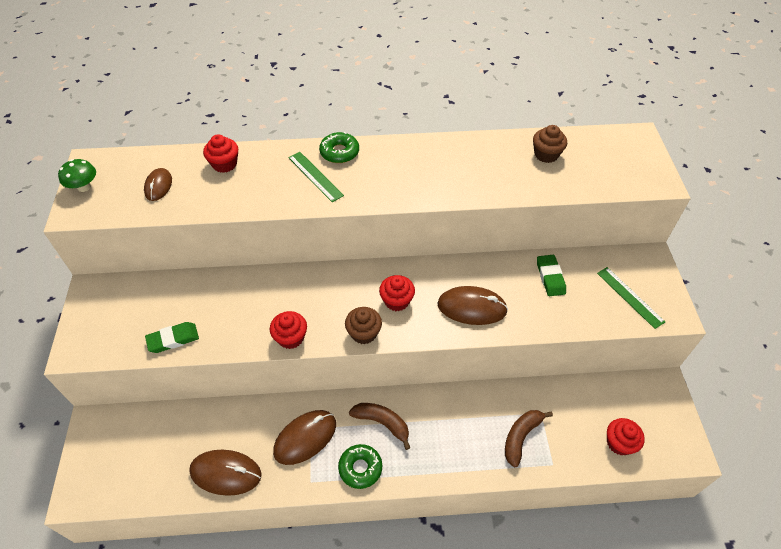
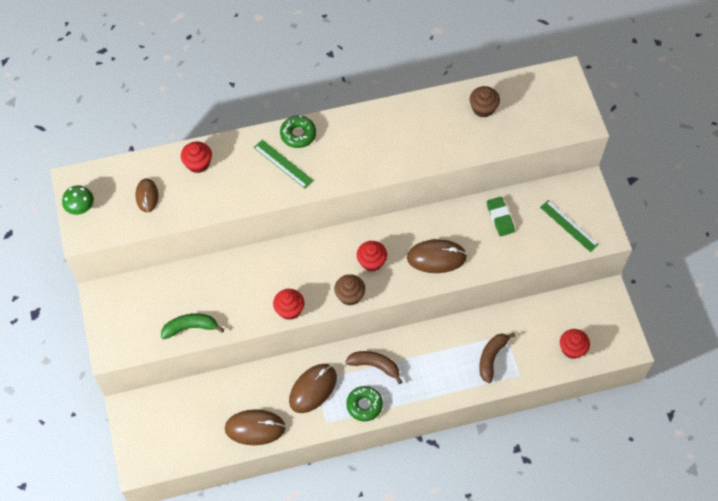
camera: 10 degrees left, 10 degrees up
(173, 339) = (190, 327): green eraser -> green banana

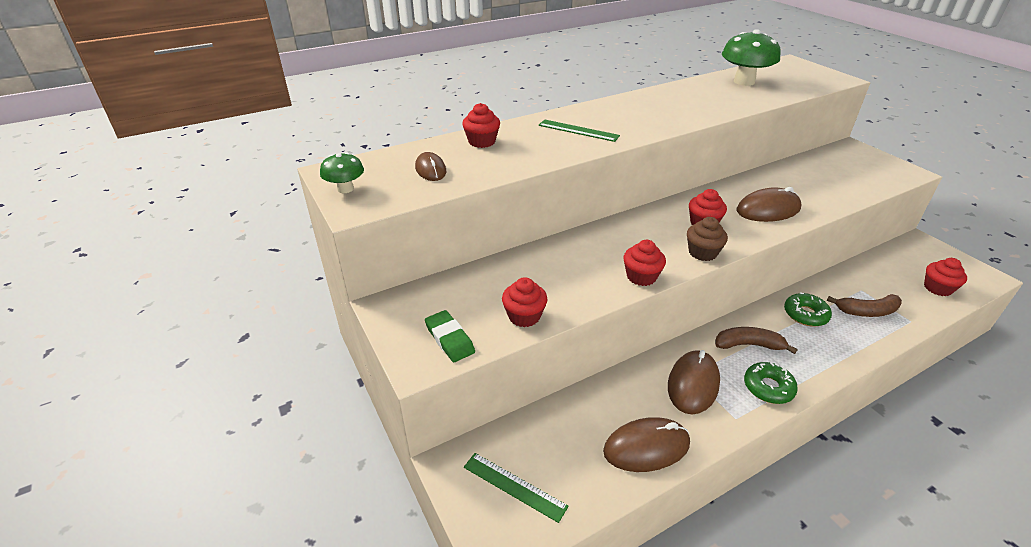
camera: 15 degrees left, 25 degrees down
(190, 327) = (524, 316): green banana -> red cupcake
(298, 134) = (580, 113): green donut -> green donut (805, 314)
(483, 108) = (744, 82): brown cupcake -> green mushroom
(491, 357) = (867, 311): brown banana -> brown banana turned 105 degrees counterclockwise
(500, 218) = (801, 175): green eraser -> green eraser (449, 339)
(568, 226) = (869, 171): green ruler -> green ruler (514, 486)

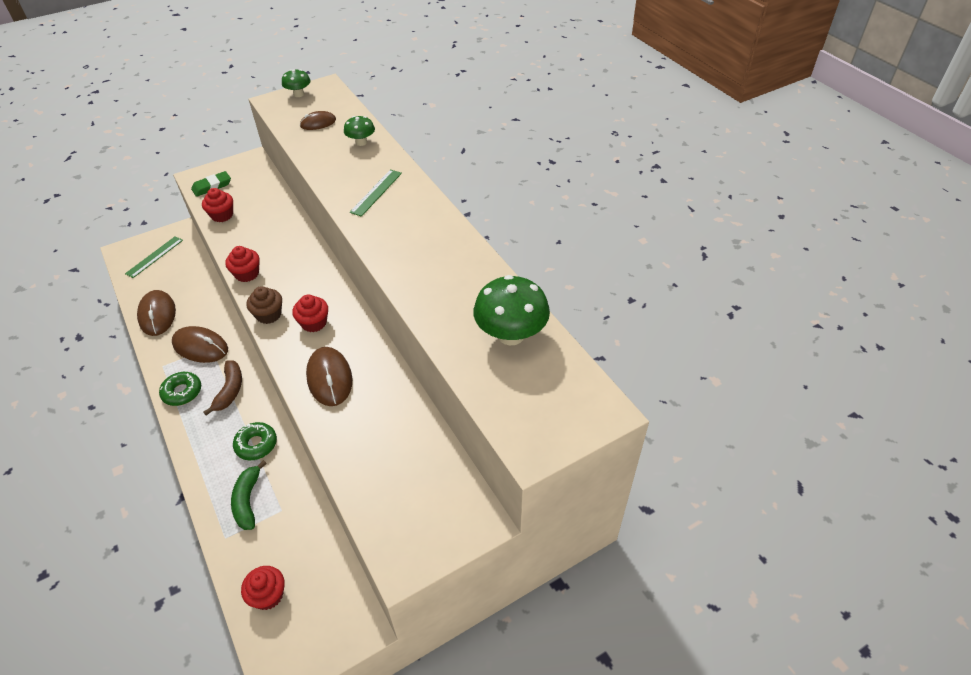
camera: 90 degrees right, 10 degrees up
(482, 142) = (361, 142): red cupcake -> green mushroom
(867, 311) = (248, 501): brown banana -> green banana

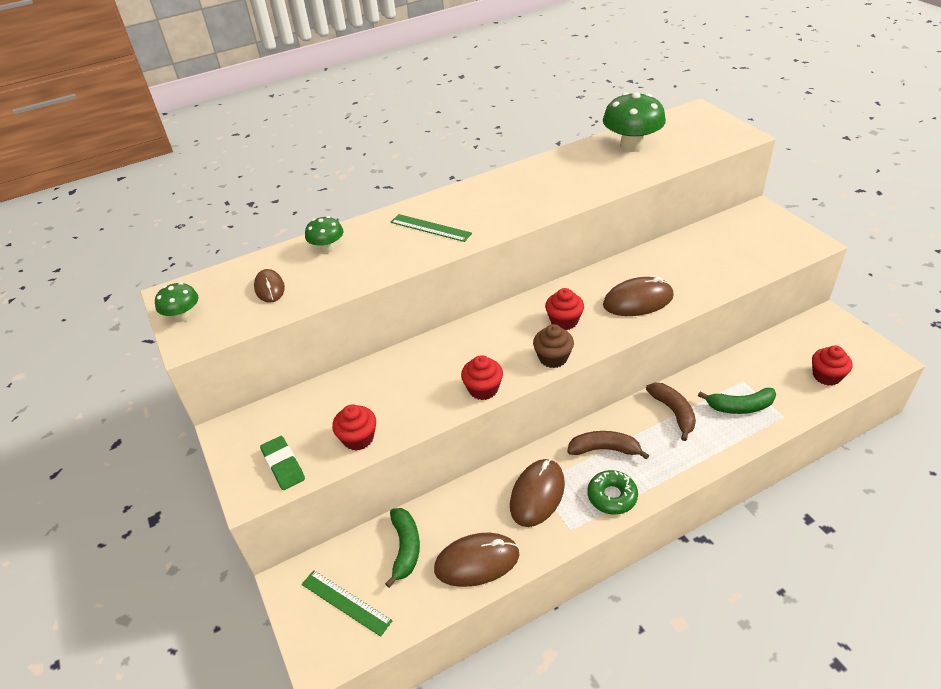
camera: 85 degrees left, 5 degrees down
(182, 279) = (405, 548): none -> green banana
(256, 444) = (673, 412): green donut -> brown banana

